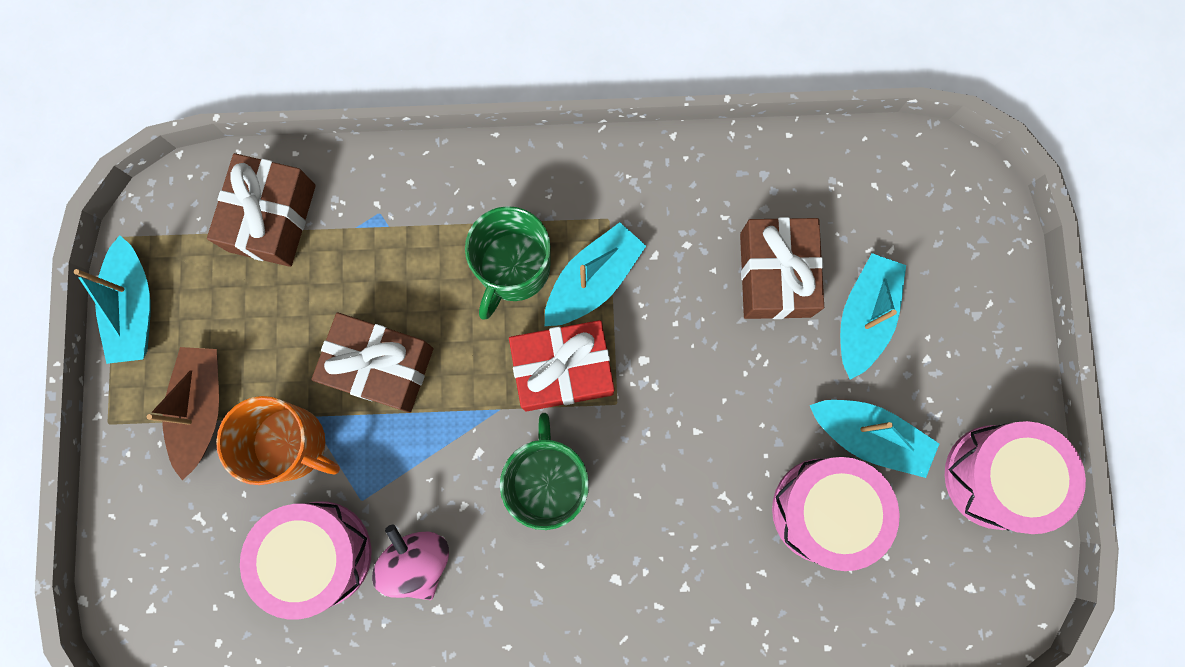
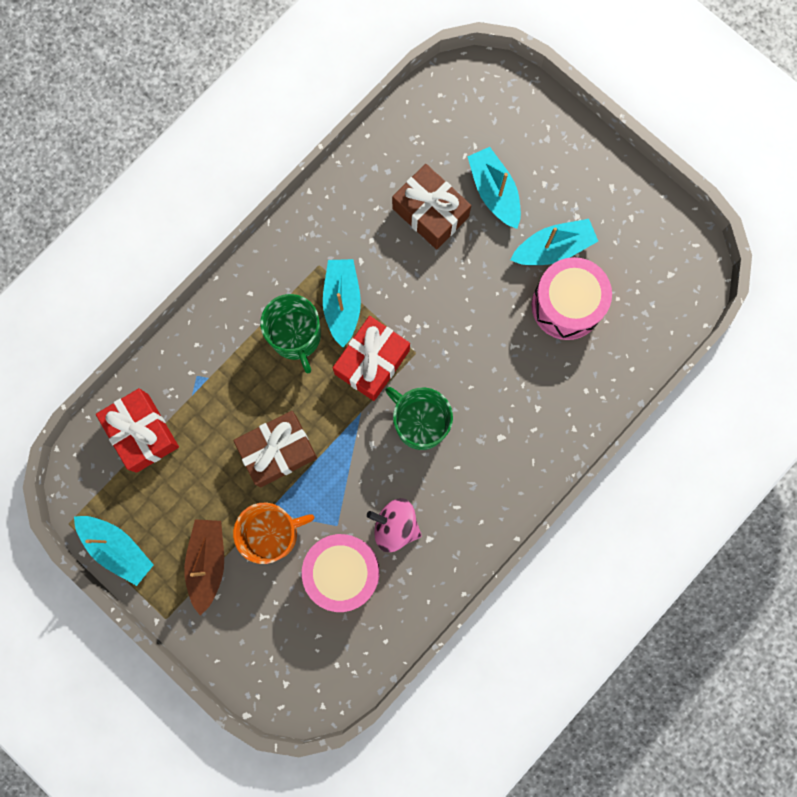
camera: 45 degrees left, 0 degrees up
(201, 409) = (207, 563): brown boat -> brown boat turned 45 degrees clockwise
(271, 218) = (142, 433): brown gift -> red gift
(996, 477) = (631, 209): pink drum -> none

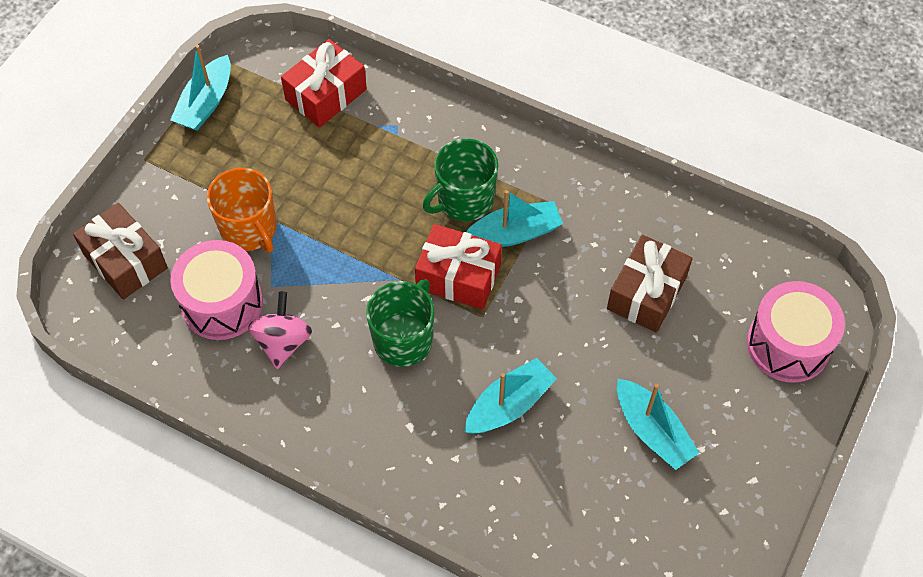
camera: 75 degrees right, 20 degrees down
(207, 563) = (207, 180): brown boat -> none
(278, 451) = (337, 213): brown gift -> brown gift (125, 261)
(494, 192) = (695, 352): turquoise boat -> turquoise boat (509, 405)
(566, 305) = (588, 462): pink drum -> pink drum (788, 344)

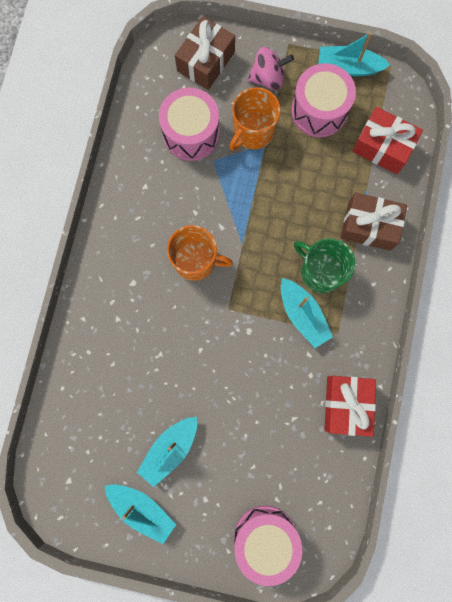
camera: 75 degrees right, 20 degrees up
(251, 149) = (319, 110): none -> pink drum
(283, 342) = (173, 182): pink spinning top -> pink spinning top (268, 78)
(404, 339) = (196, 260): green mug -> orange mug
(458, 277) = (255, 284): red gift -> red gift (346, 405)
(509, 405) = (164, 345): turquoise boat -> turquoise boat (142, 508)
(646, 293) = (279, 423): brown gift -> brown gift (369, 226)

